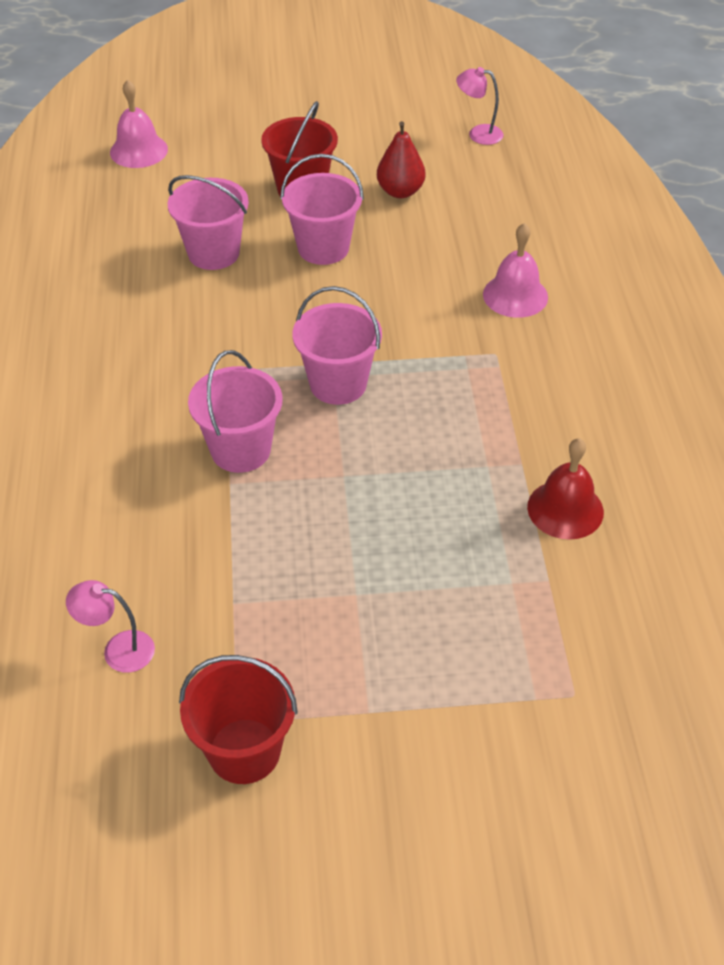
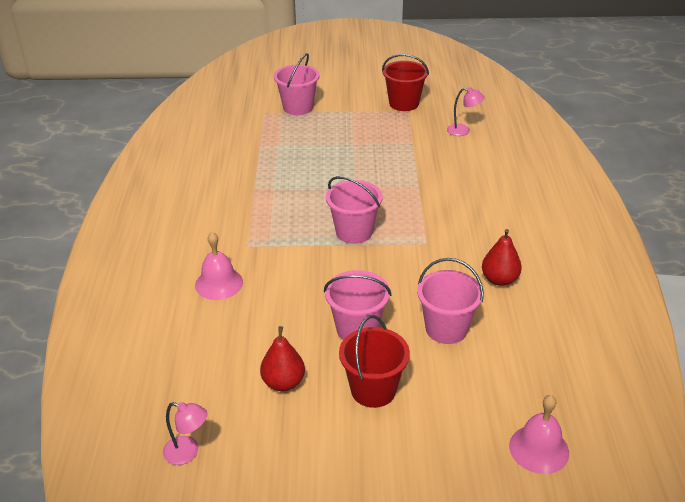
camera: 175 degrees left, 10 degrees down
(131, 318) = (499, 279): none -> red pear
(240, 450) = (413, 201): pink bucket -> pink bucket (298, 107)
(565, 509) = (239, 169): red bell -> none

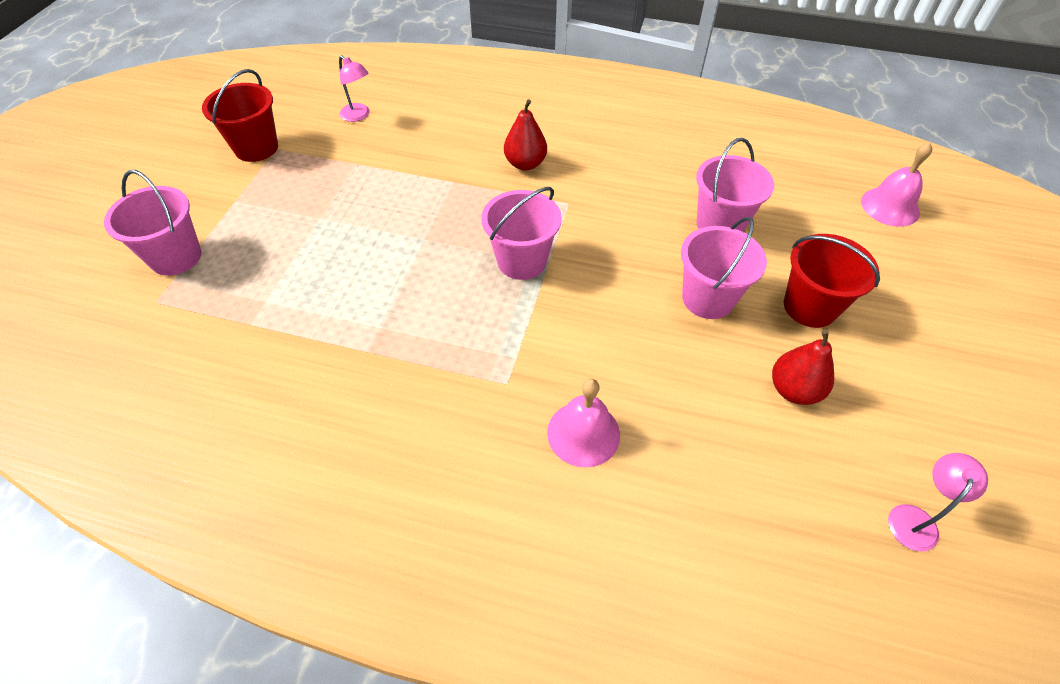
camera: 75 degrees left, 15 degrees up
(463, 131) = (359, 116): pink lamp -> pink lamp turned 105 degrees clockwise
(499, 279) = (649, 165): red pear -> red pear (525, 164)

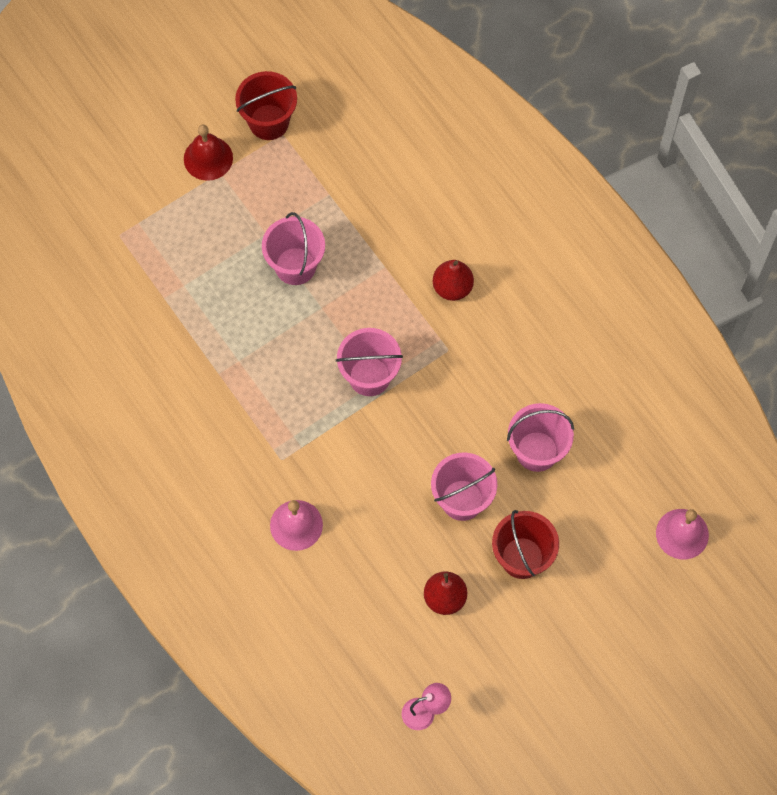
camera: 40 degrees right, 15 degrees up
(175, 257) = (151, 202): pink bucket -> pink bucket (295, 266)
(214, 197) = (208, 158): none -> red bell
(359, 116) = (369, 138): pink lamp -> none

